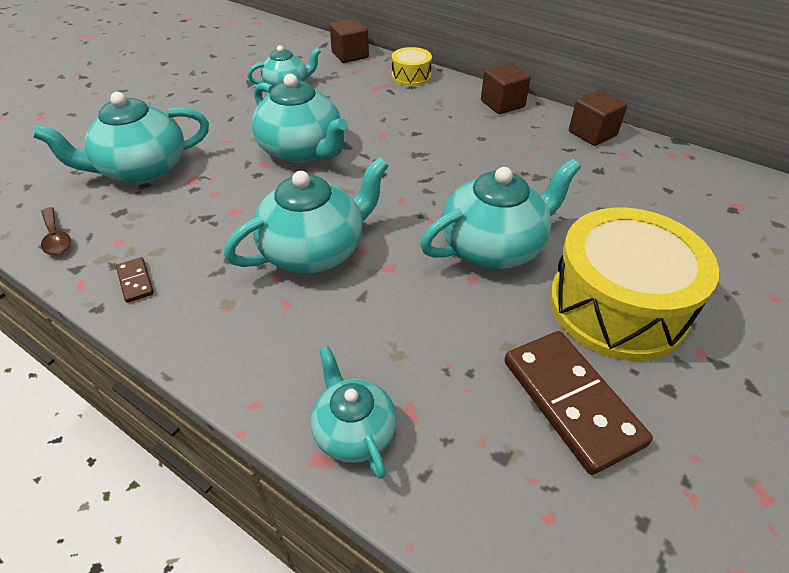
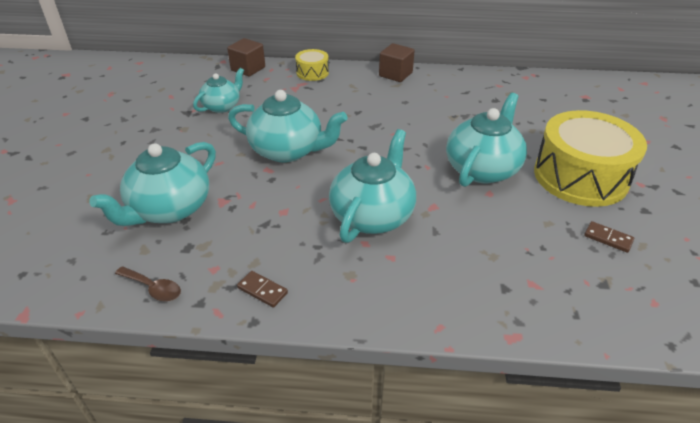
camera: 30 degrees left, 5 degrees down
(353, 431) = (514, 311): turquoise teapot -> none
(571, 401) = (608, 238): brown domino -> brown domino, size x0.45
(592, 133) = (469, 78): brown cube -> none

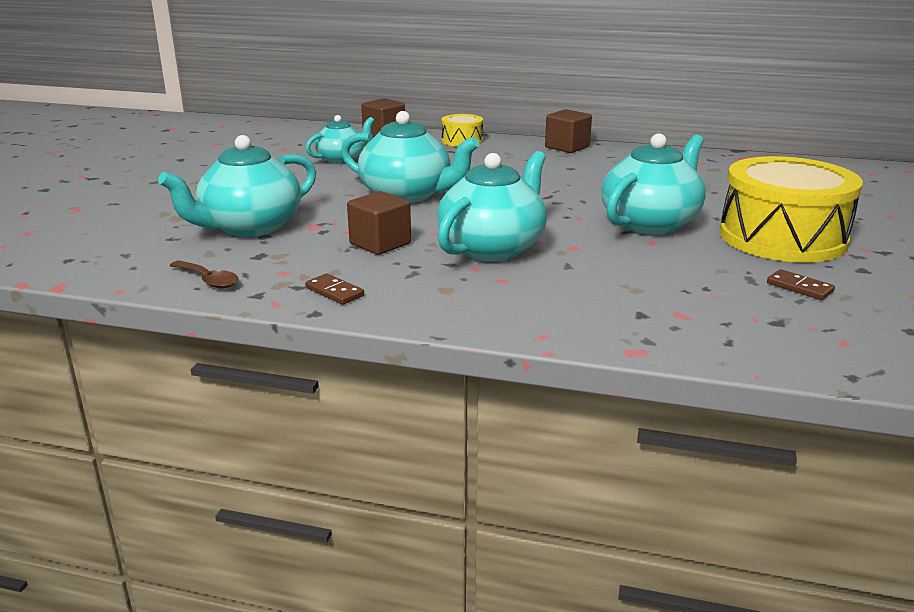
camera: 10 degrees right, 15 degrees down
(282, 219) = (380, 243): none -> brown cube

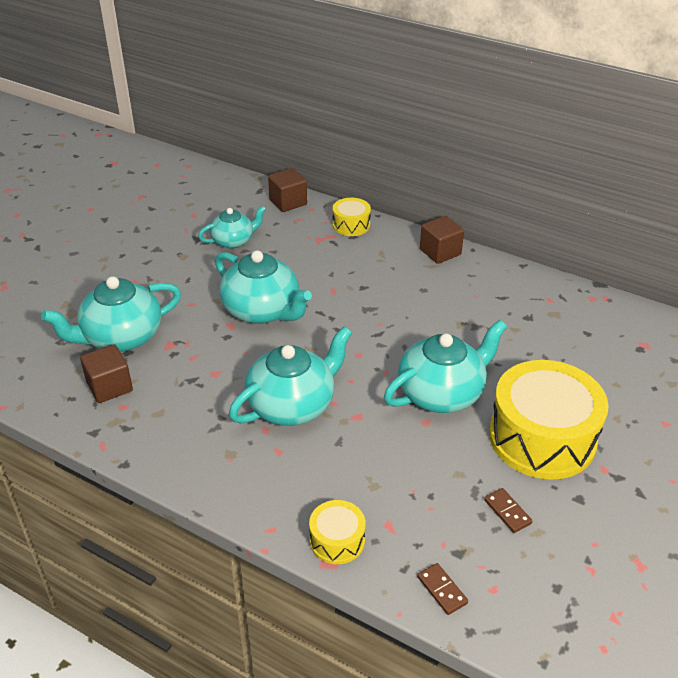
camera: 15 degrees right, 15 degrees up
(208, 280) = (67, 406): brown spoon -> none
(334, 292) = (149, 440): brown domino -> brown domino (442, 590)
(380, 243) = (209, 381): brown cube -> brown cube (109, 386)
(630, 333) = (337, 540): none -> yellow drum

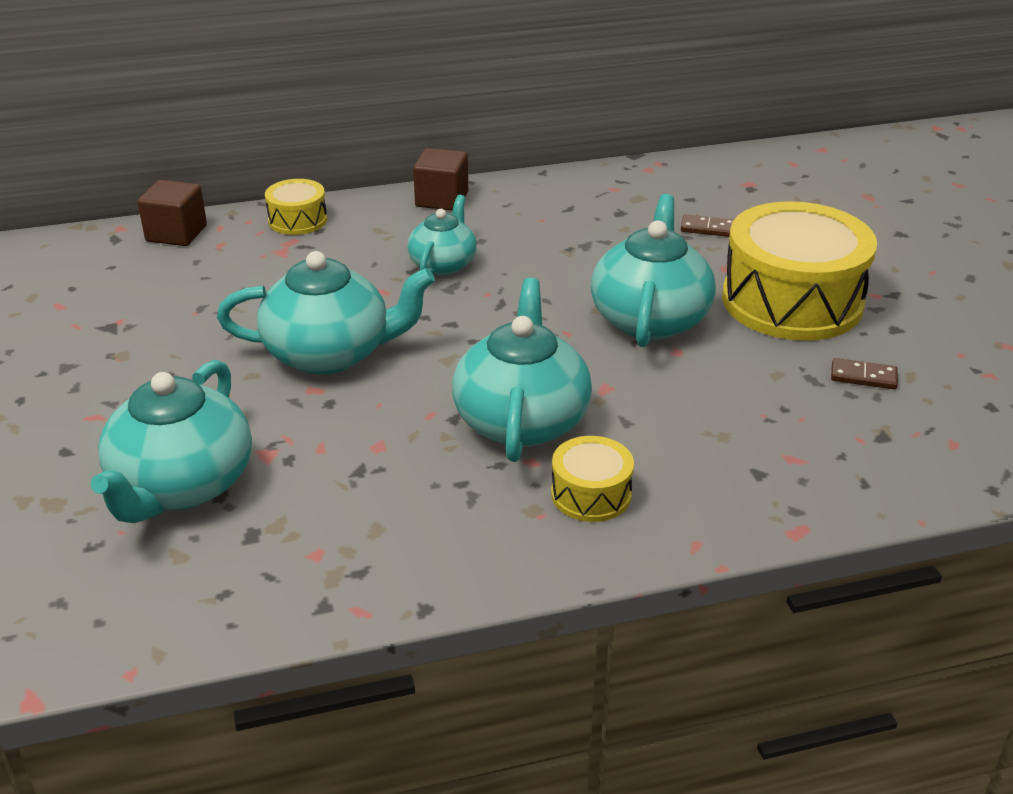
camera: 45 degrees left, 5 degrees down
(109, 386) = (259, 546): brown cube -> none
(233, 241) = (168, 305): turquoise teapot -> turquoise teapot (443, 264)
(337, 540) = (771, 506): yellow drum -> yellow drum (591, 494)
(442, 590) = (920, 475): brown domino -> brown domino (708, 228)

